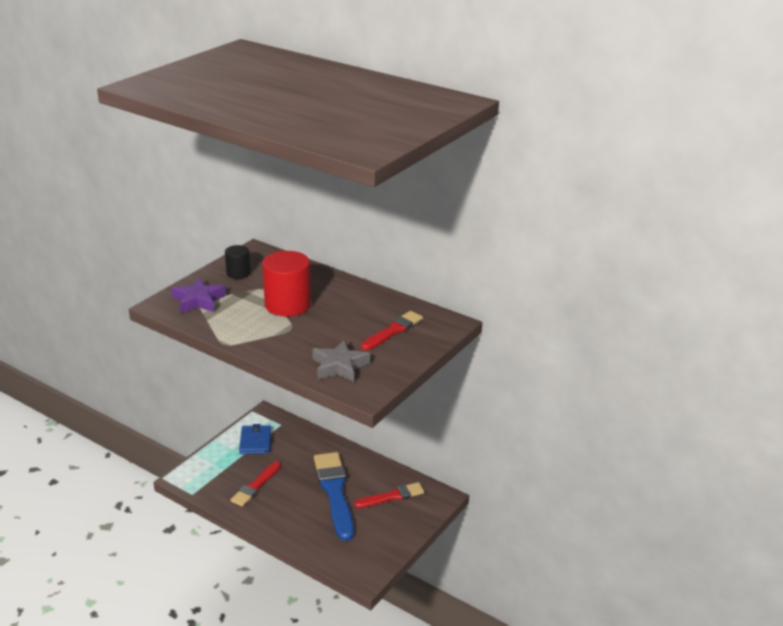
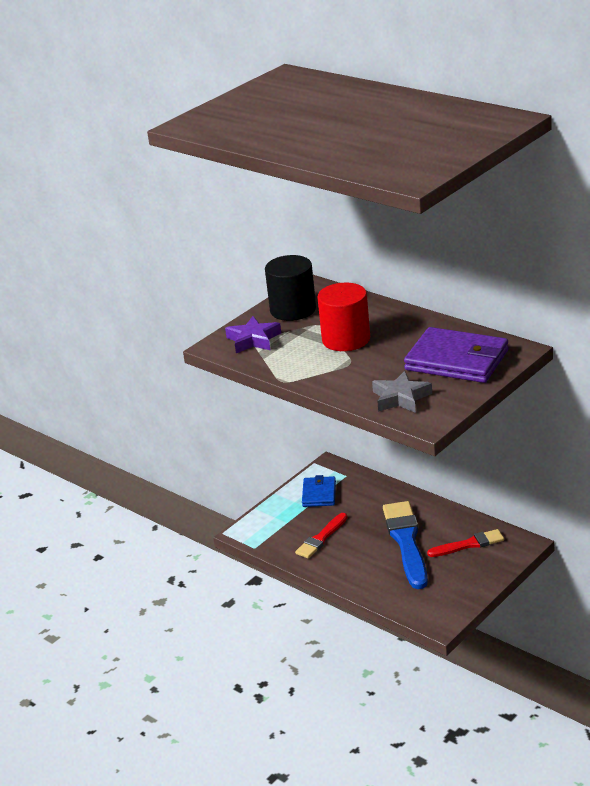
camera: 10 degrees right, 0 degrees up
(238, 273) = (293, 309): black cylinder -> black cylinder, size x1.83
(393, 330) = (457, 360): red brush -> purple wallet

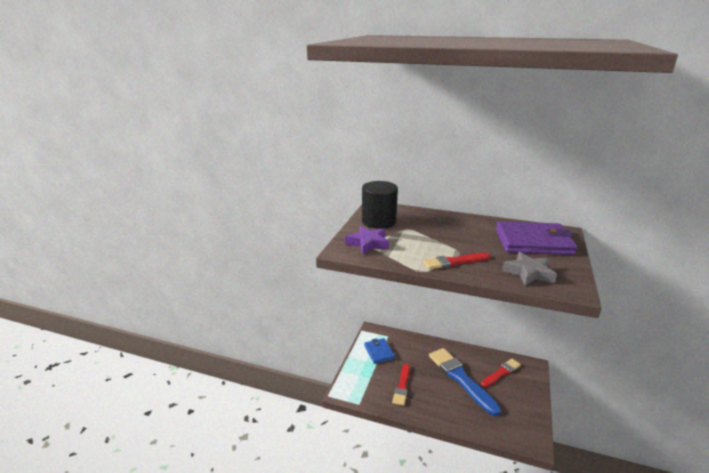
camera: 25 degrees left, 5 degrees down
(330, 374) = (454, 262): none -> red brush
(346, 339) = (438, 236): red cylinder -> none

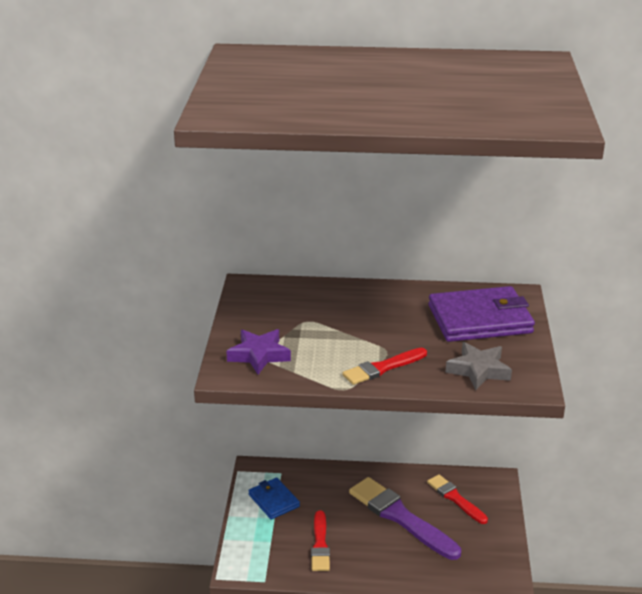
camera: 15 degrees left, 5 degrees up
(378, 221) = (261, 313): black cylinder -> none
(460, 378) = (400, 517): blue brush -> purple brush
(501, 373) = (455, 498): red brush -> red brush turned 75 degrees counterclockwise

